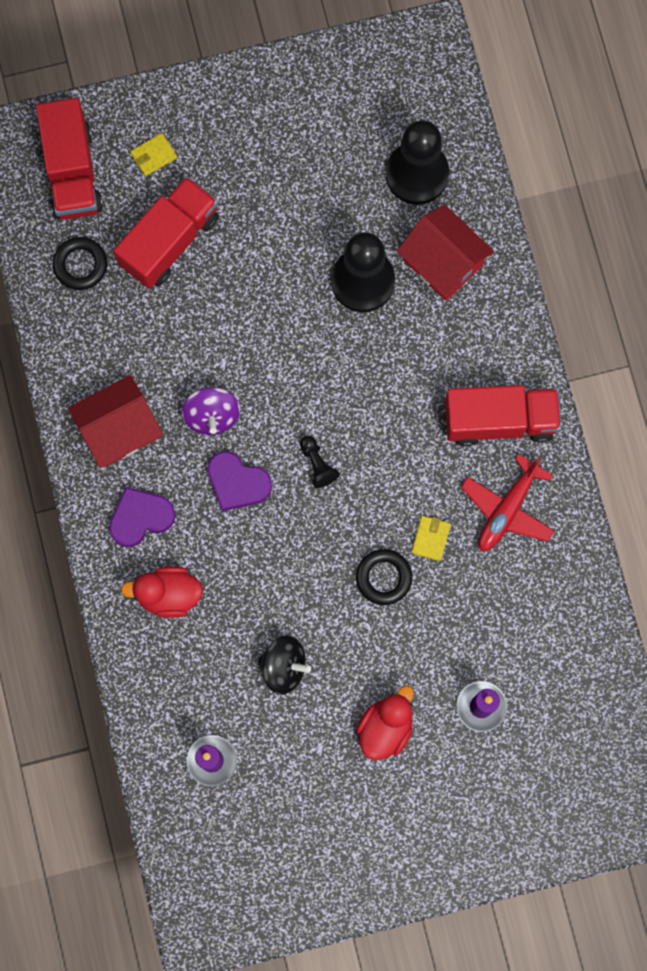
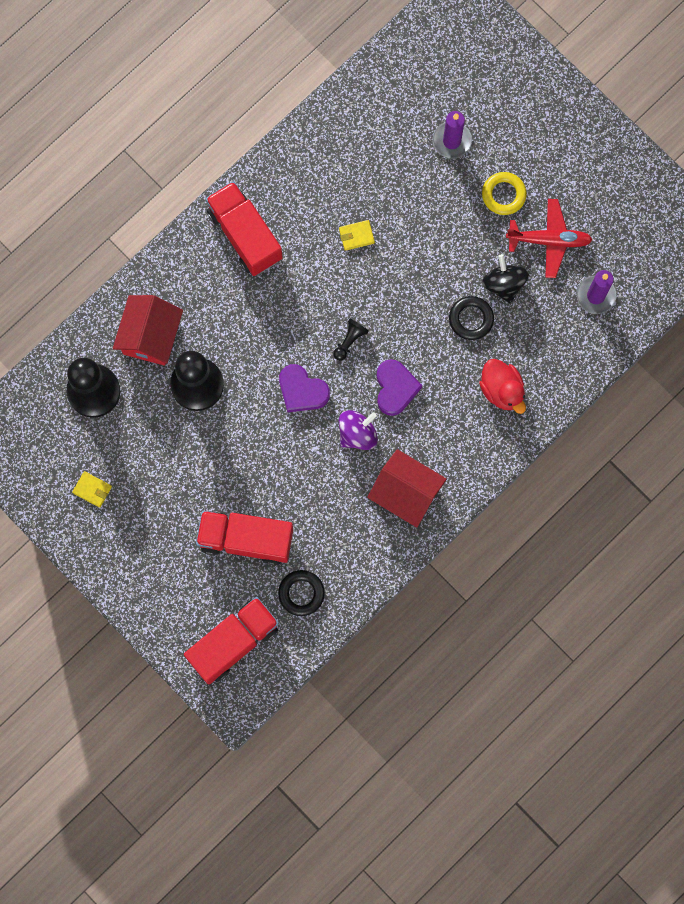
camera: 120 degrees left, 0 degrees up
(140, 518) = (460, 440): purple heart -> purple heart (302, 391)
(153, 155) = (187, 590): yellow wallet -> yellow wallet (92, 489)
(383, 577) = (402, 252): black ring -> black ring (471, 319)
(385, 727) = (503, 195): red duck -> yellow ring
(507, 509) = (305, 196): red plane -> red plane (549, 240)

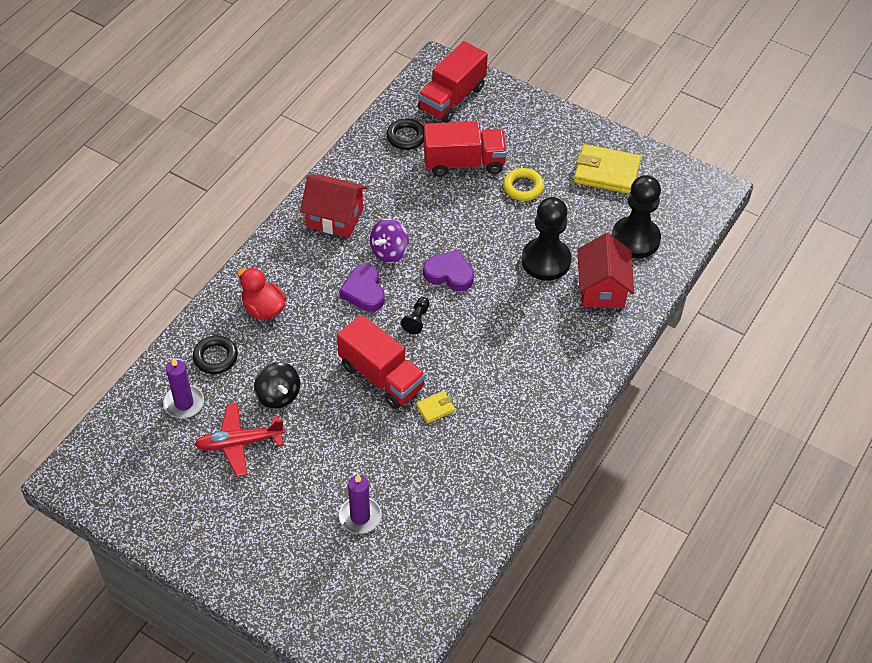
camera: 165 degrees right, 25 degrees down
(92, 489) = (606, 172): yellow wallet -> yellow wallet, size x2.12
(245, 235) = (545, 387): red truck -> red truck (381, 376)
(471, 319) = (305, 359): black ring -> black ring (215, 357)
(503, 195) = (294, 476): yellow ring -> yellow ring (523, 187)

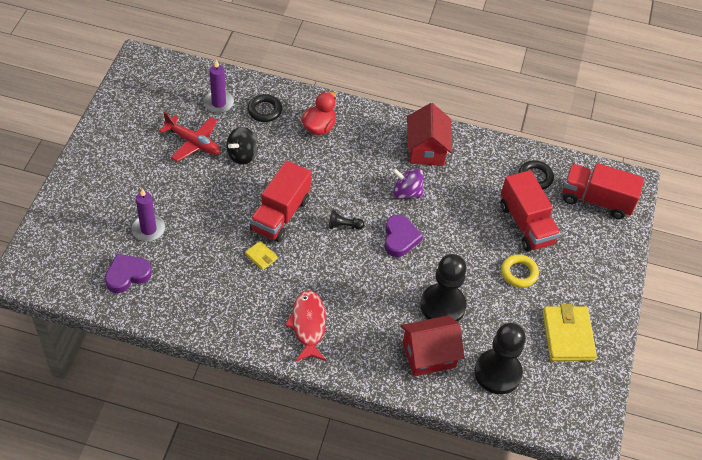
camera: 70 degrees right, 0 degrees up
(239, 443) = (193, 142): red plane -> red plane turned 150 degrees clockwise
(364, 291) = (359, 185): purple heart -> purple heart (127, 275)
(539, 384) = (308, 325): none -> red fish

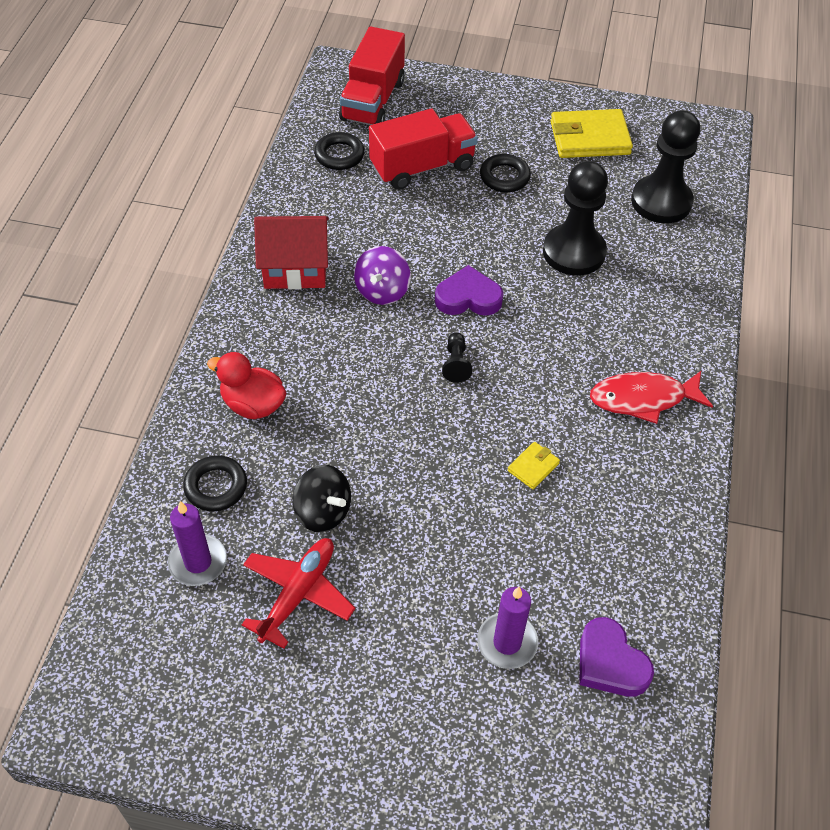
camera: 90 degrees left, 0 degrees up
(280, 214) = (446, 447): red truck -> none
(428, 355) = (654, 266): red house -> none
(519, 273) = (504, 177): yellow ring -> black ring

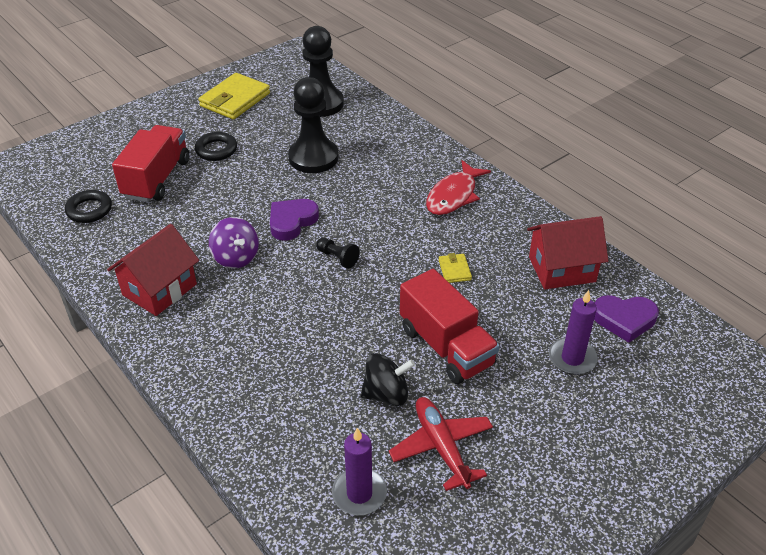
camera: 50 degrees left, 10 degrees down
(216, 486) = (302, 444): black ring -> none
(253, 404) = (253, 381): red duck -> none
(372, 100) = (65, 167): red truck -> red truck (446, 347)
(630, 561) = (562, 269): none -> red house

